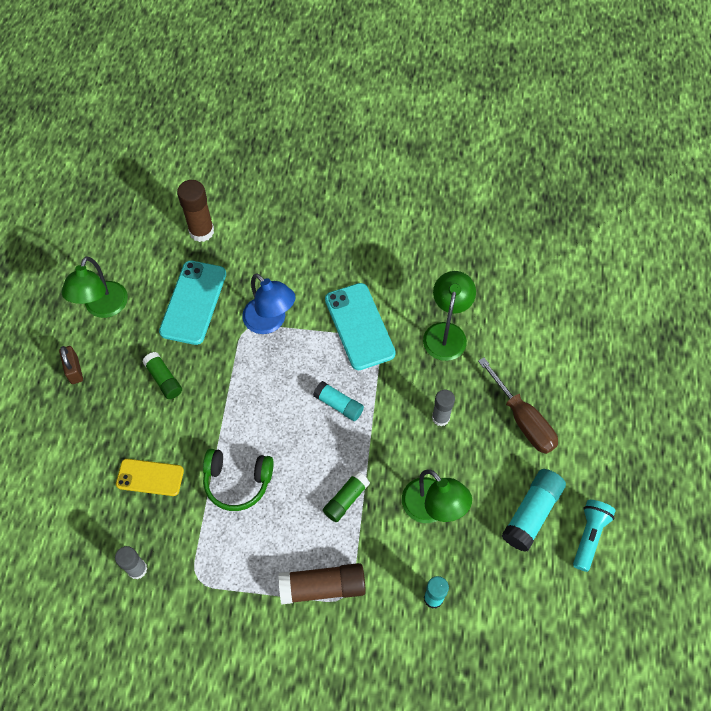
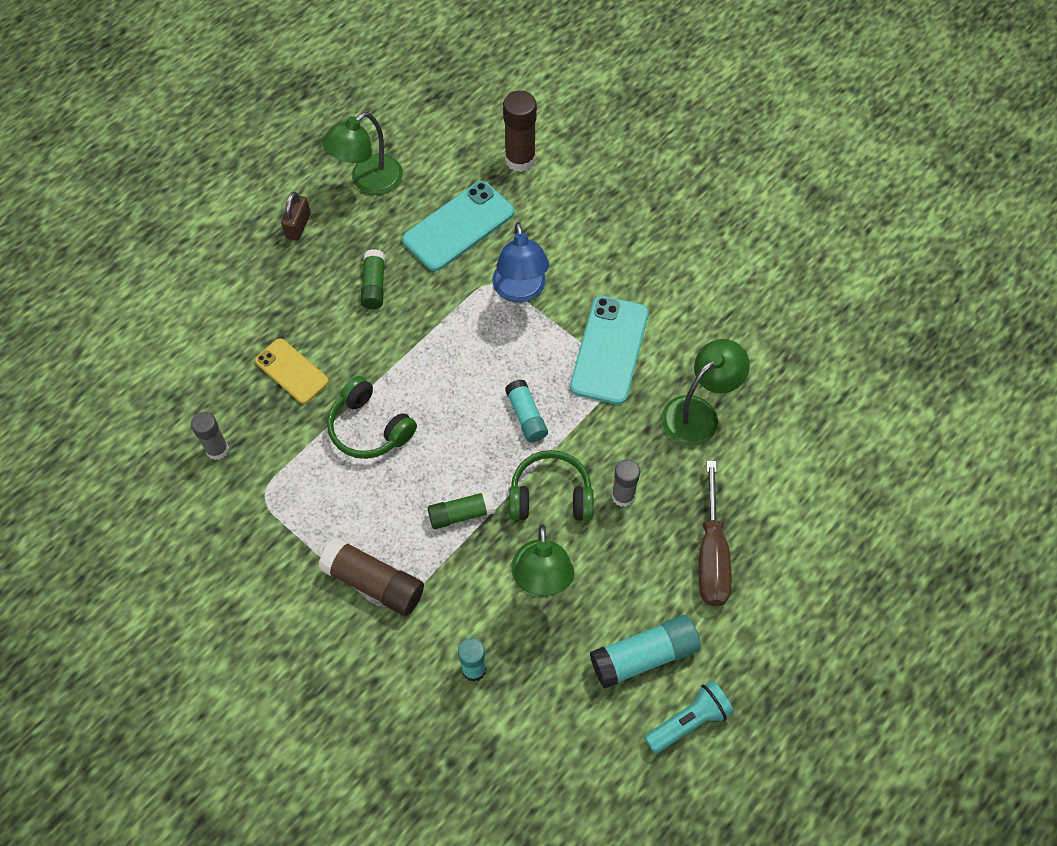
camera: 35 degrees right, 0 degrees up
(395, 448) = (550, 496): none -> green headphones

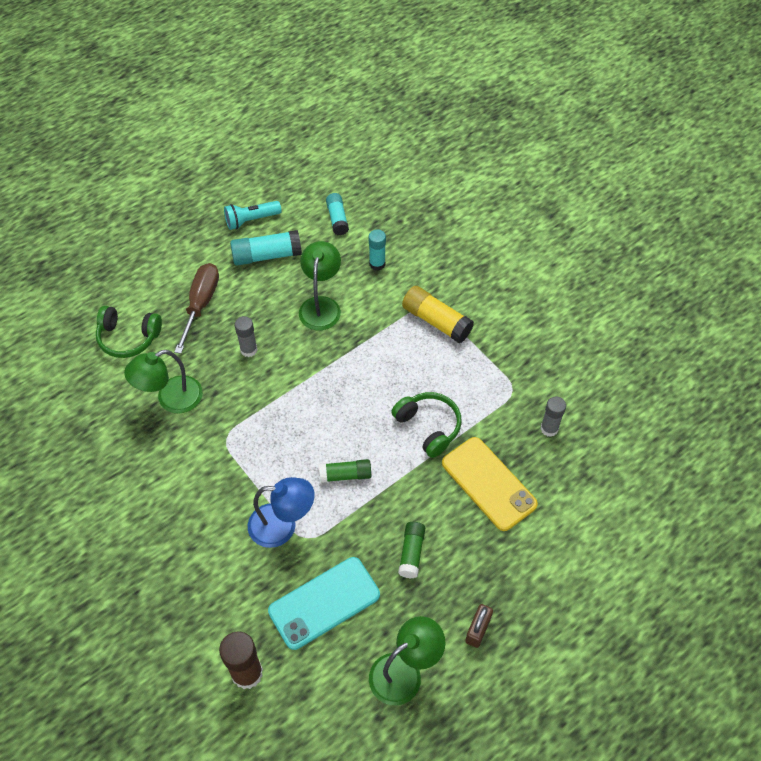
camera: 170 degrees left, 5 degrees down
(291, 371) = (488, 483): yellow phone -> yellow phone, size x1.57
(374, 583) = (436, 321): brown glue stick -> yellow glue stick
(461, 514) = (368, 355): green glue stick -> green glue stick (345, 475)
(520, 291) = (282, 526): blue lamp -> blue lamp turned 90 degrees clockwise
(526, 416) = (304, 417): turquoise glue stick -> turquoise glue stick (337, 219)
(550, 496) = (301, 357): green headphones -> green headphones (128, 337)
(609, 350) = (223, 460): turquoise phone -> none

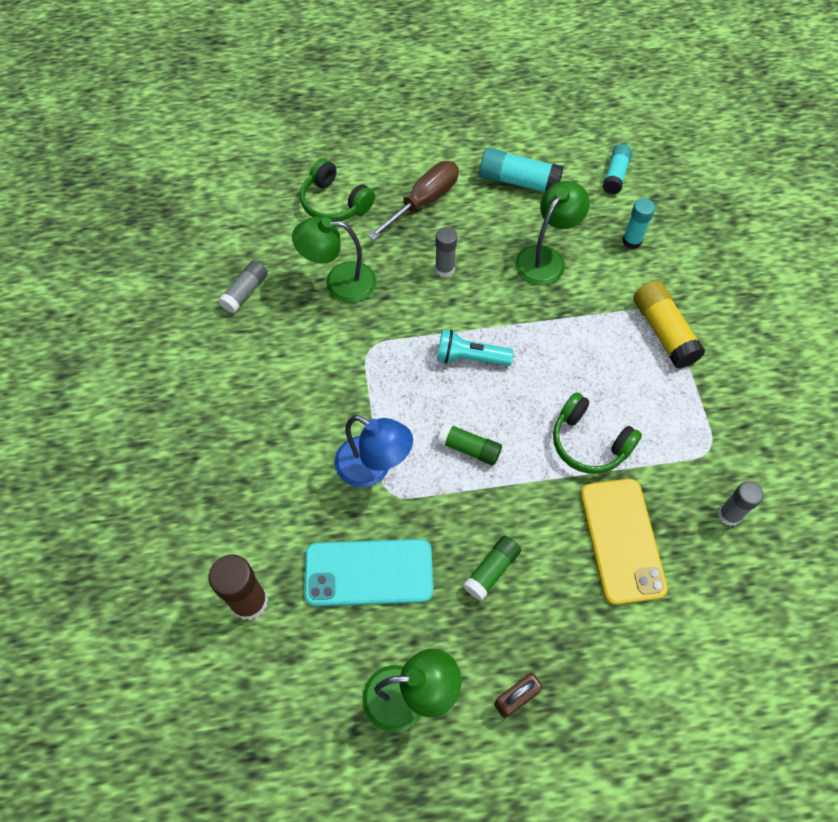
camera: 30 degrees right, 5 degrees up
(97, 443) = (245, 292): none -> grey glue stick
(251, 220) = (523, 139): turquoise flashlight -> turquoise flashlight (470, 357)
(428, 427) = (589, 442): green headphones -> green headphones turned 135 degrees clockwise

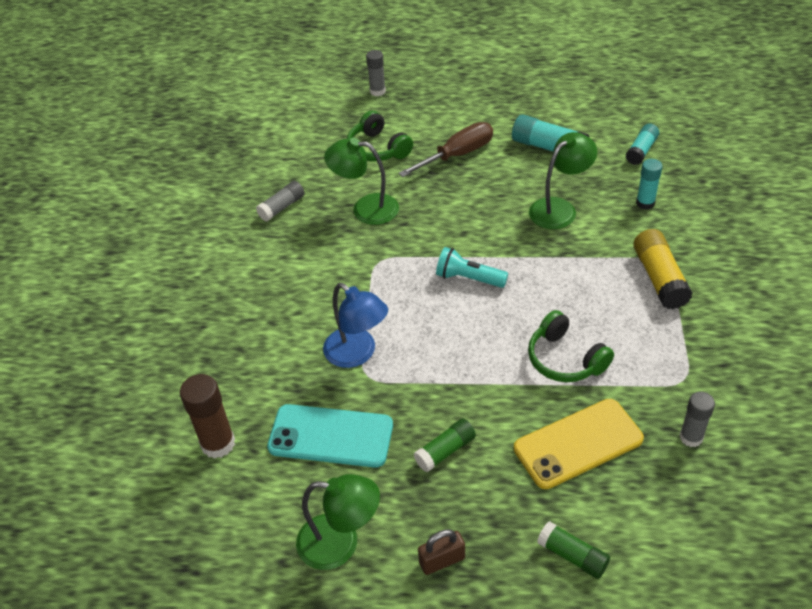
camera: 15 degrees right, 15 degrees down
(444, 269) = (463, 208): grey glue stick -> grey glue stick (377, 91)
(469, 448) = (449, 350): green glue stick -> green glue stick (572, 556)
(622, 540) = (578, 444): yellow phone -> yellow phone turned 60 degrees clockwise

